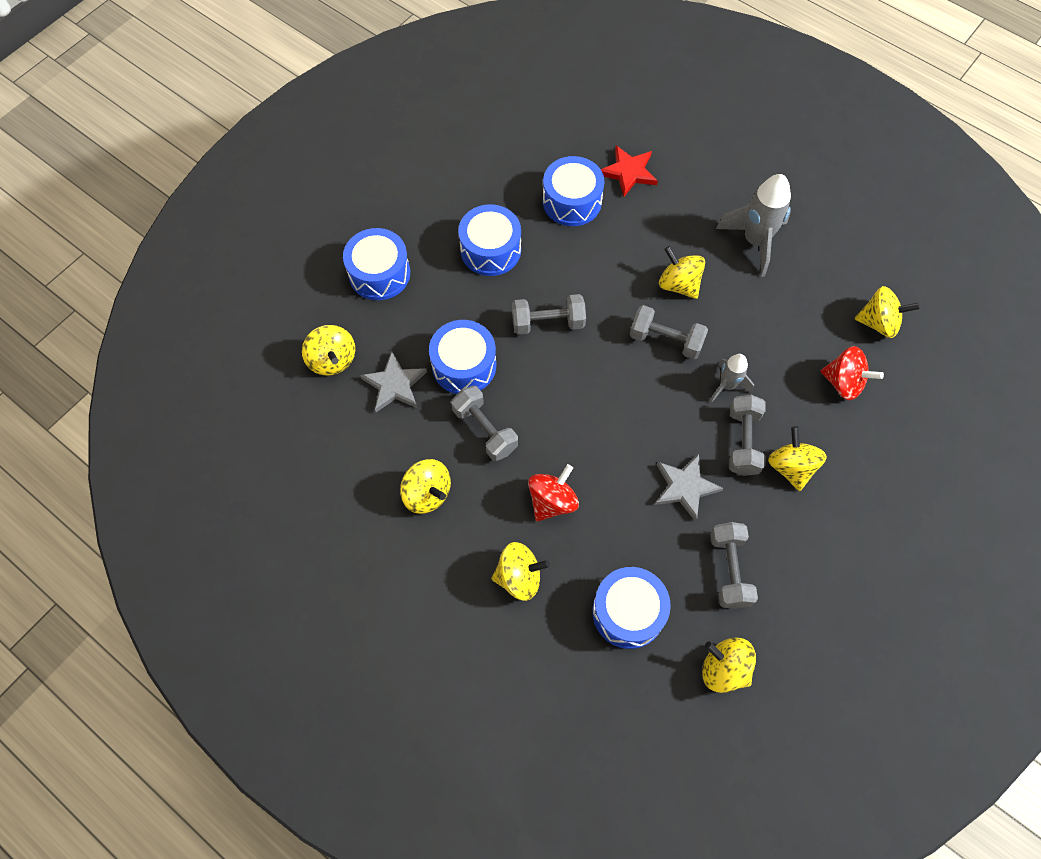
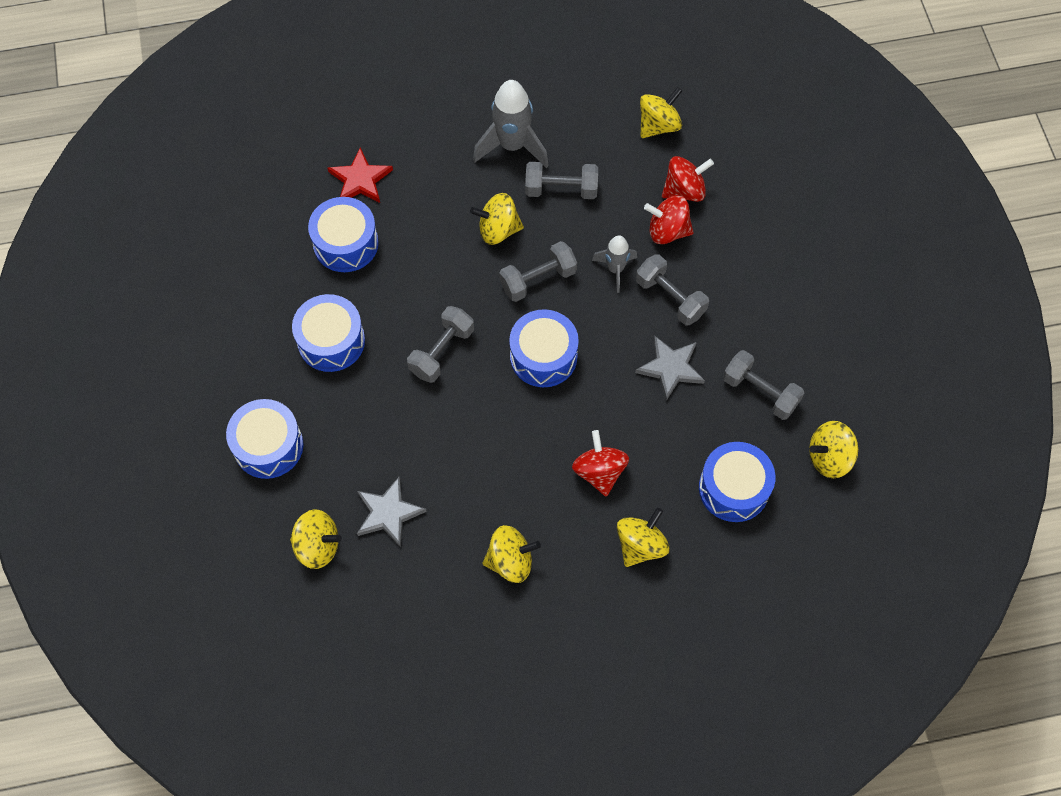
camera: 50 degrees left, 0 degrees up
(464, 365) = (421, 445): blue drum -> blue drum (543, 356)
(485, 430) = (494, 474): grey dumbbell -> grey dumbbell (561, 189)
(791, 467) = (718, 283): yellow spinning top -> none
(797, 397) = (667, 231): none -> red spinning top

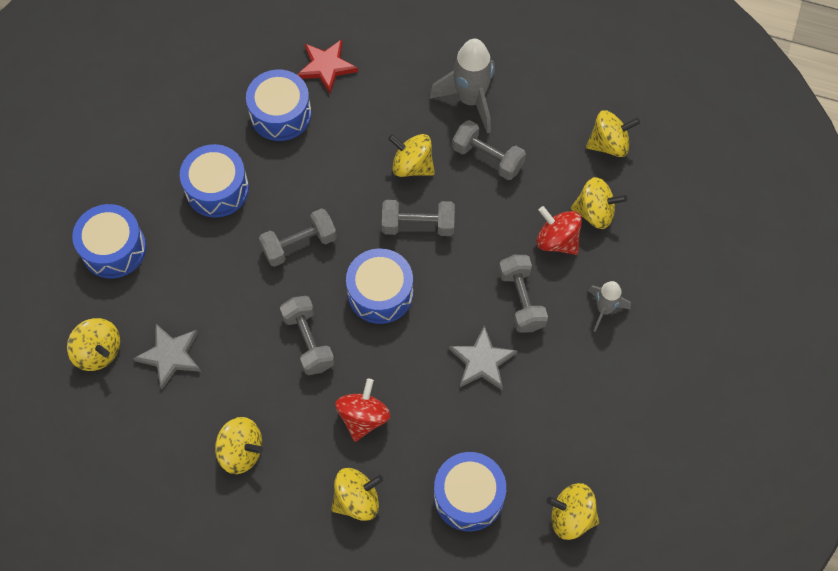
camera: 30 degrees right, 0 degrees up
(615, 269) = (489, 251): grey rocket -> grey rocket (604, 309)
(684, 190) = (594, 213): red spinning top -> yellow spinning top
(760, 392) = (547, 425): grey dumbbell -> grey dumbbell (308, 341)

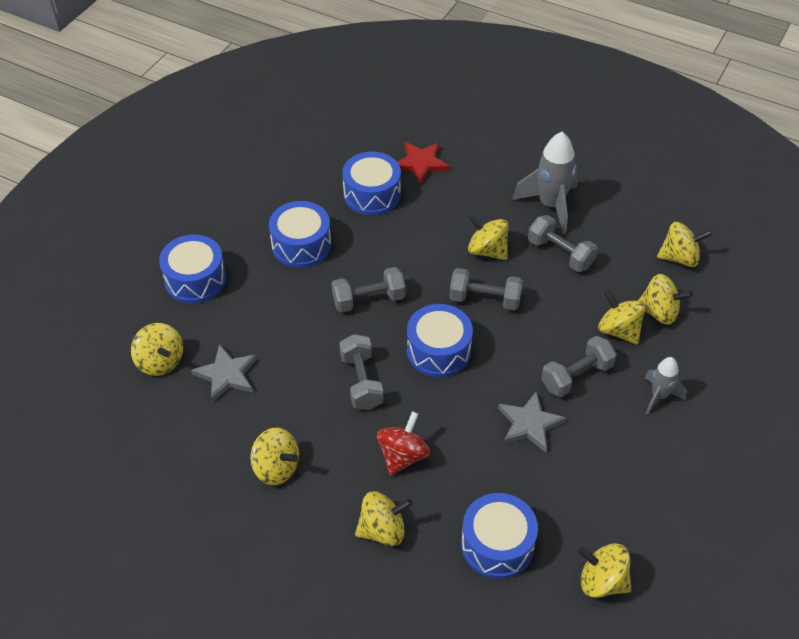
camera: 10 degrees right, 15 degrees down
(521, 300) = (576, 376): grey dumbbell -> grey dumbbell turned 60 degrees clockwise
(557, 240) = (618, 330): red spinning top -> yellow spinning top

